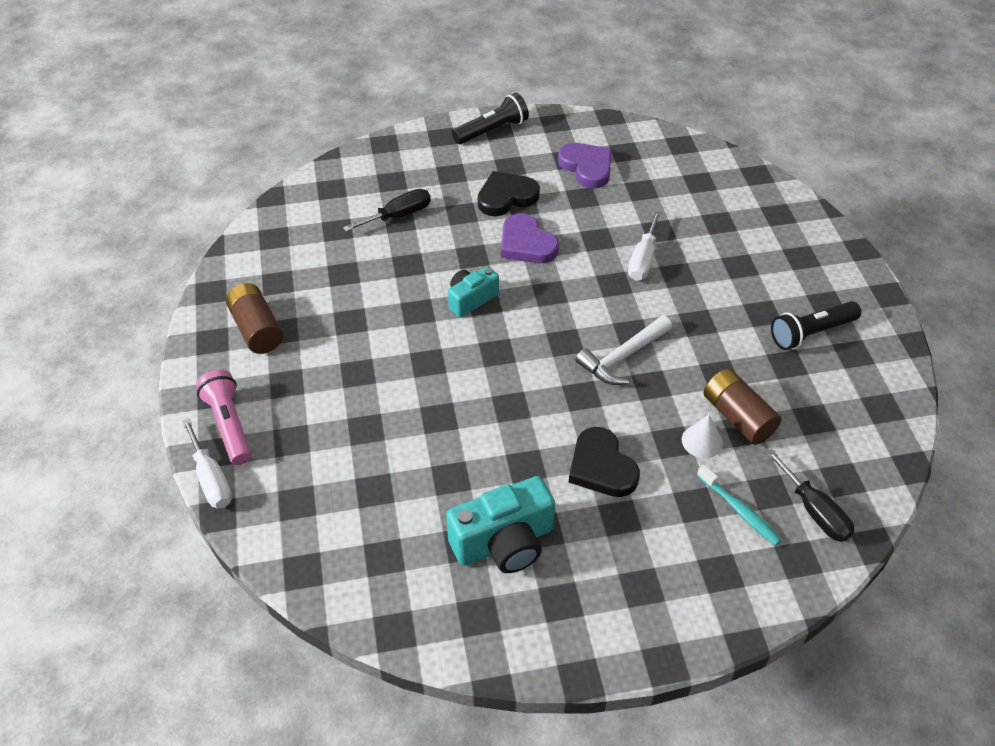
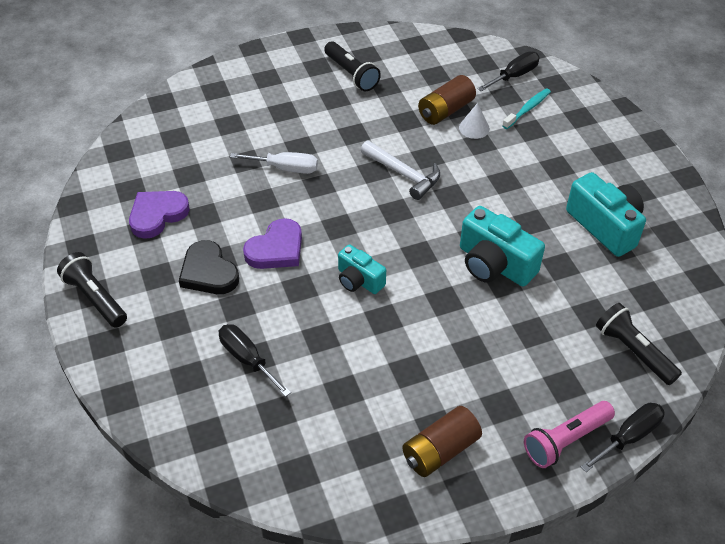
camera: 100 degrees left, 0 degrees up
(211, 479) = (629, 437): white screwdriver -> black screwdriver
(310, 515) = (633, 351): none -> black flashlight
(467, 415) = (494, 264): none -> turquoise camera
(601, 467) = (517, 179): black heart -> none

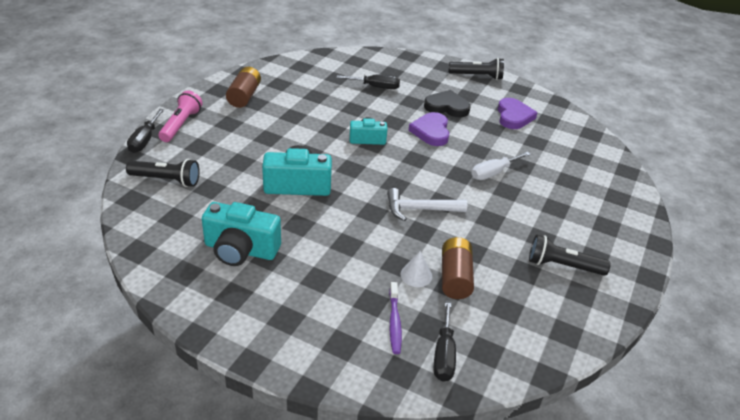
camera: 135 degrees right, 10 degrees down
(527, 109) = (394, 322): turquoise toothbrush -> purple toothbrush

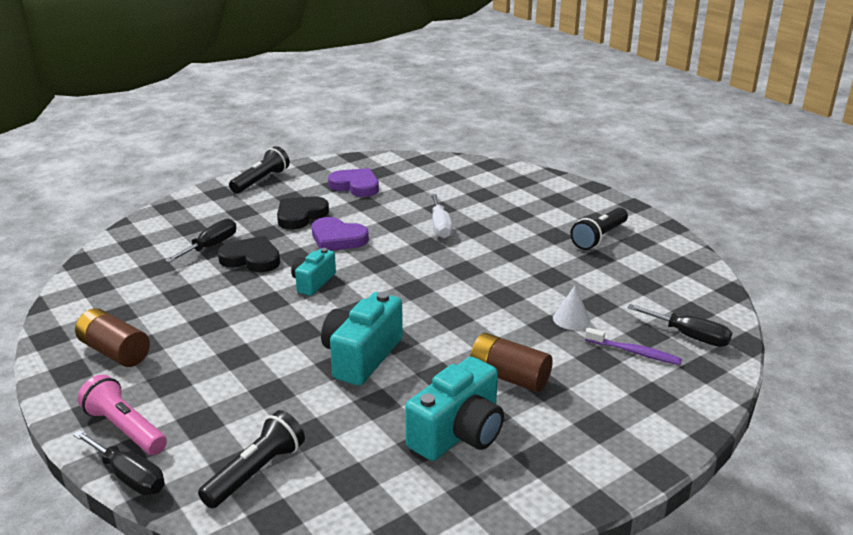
camera: 60 degrees left, 10 degrees down
(374, 106) = (251, 259): none -> black heart
(420, 209) = (468, 286): white hammer -> none
(455, 277) = (586, 297): brown battery -> brown battery (509, 377)

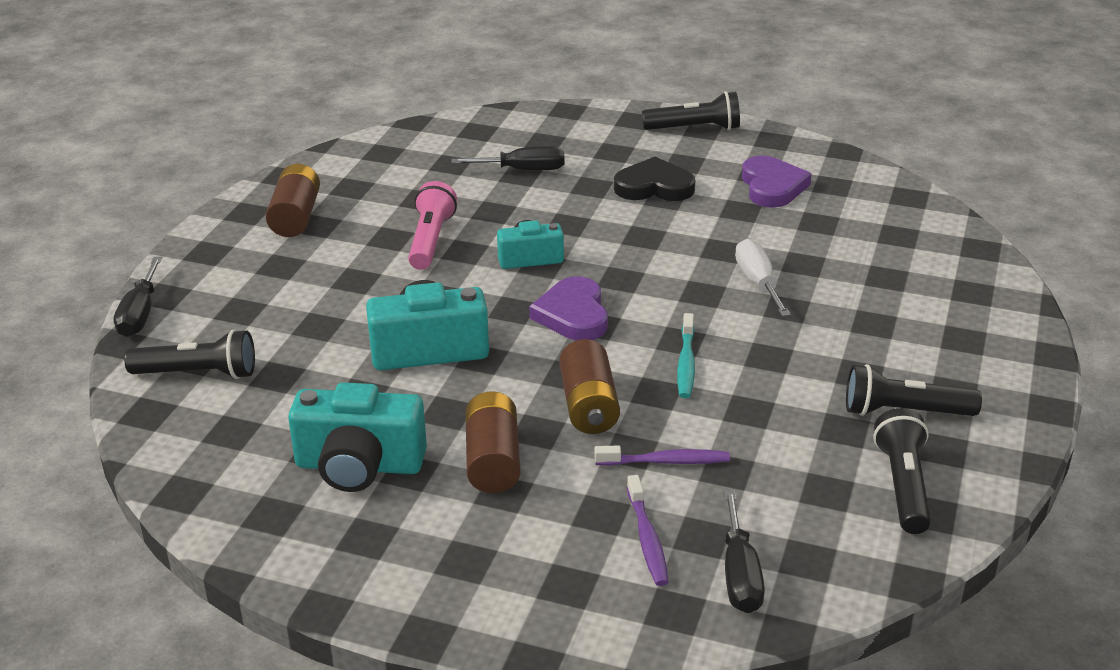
camera: 55 degrees right, 5 degrees up
(125, 429) = (197, 280): pink flashlight -> pink flashlight (430, 240)
(251, 259) = (529, 203): black heart -> none
(337, 238) = (636, 231): purple heart -> purple heart (573, 314)
(440, 226) = (758, 283): white screwdriver -> white screwdriver turned 120 degrees clockwise
(488, 276) = (686, 363): none -> turquoise toothbrush
(492, 322) = (589, 405): none -> brown battery
(571, 319) = (665, 461): white cone -> purple toothbrush
(657, 262) = (903, 485): none -> black flashlight

